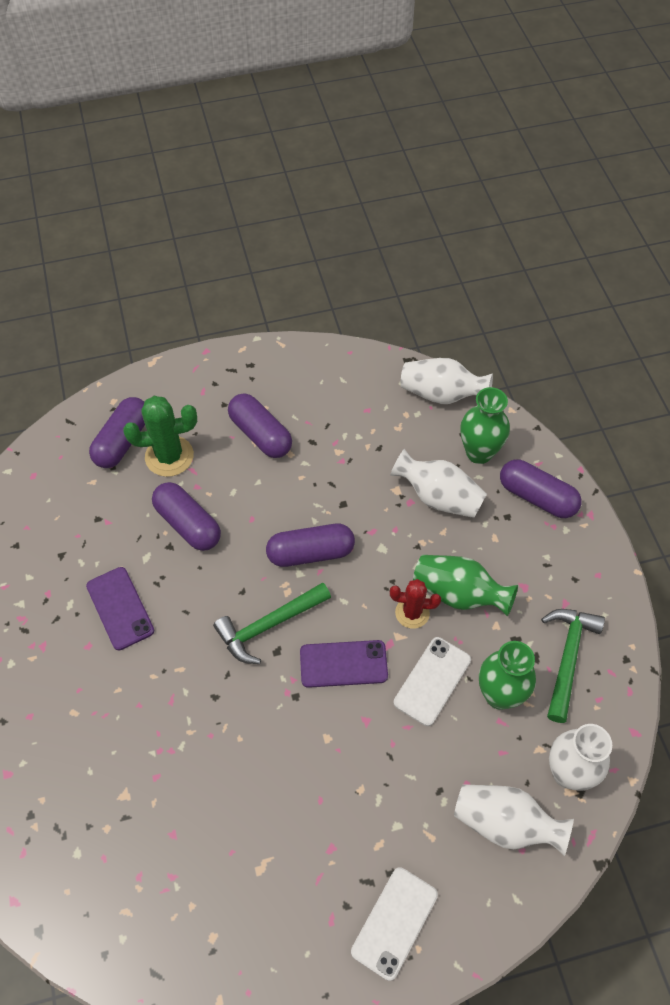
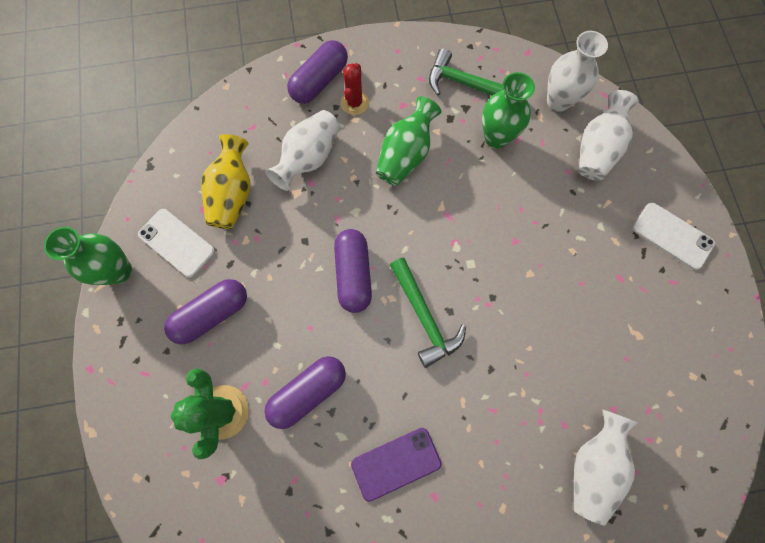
camera: 85 degrees left, 15 degrees up
(123, 441) = (194, 465): purple capsule -> none
(343, 664) = (464, 254): purple phone -> none
(387, 434) = (233, 194): none -> yellow vase
(412, 613) = (420, 193): red cactus -> red cactus (354, 103)
(432, 681) = (483, 185): white phone -> white phone (177, 243)
(441, 394) = (197, 141): white vase -> white vase (592, 465)
(479, 453) = (267, 119): green vase -> green vase (118, 271)

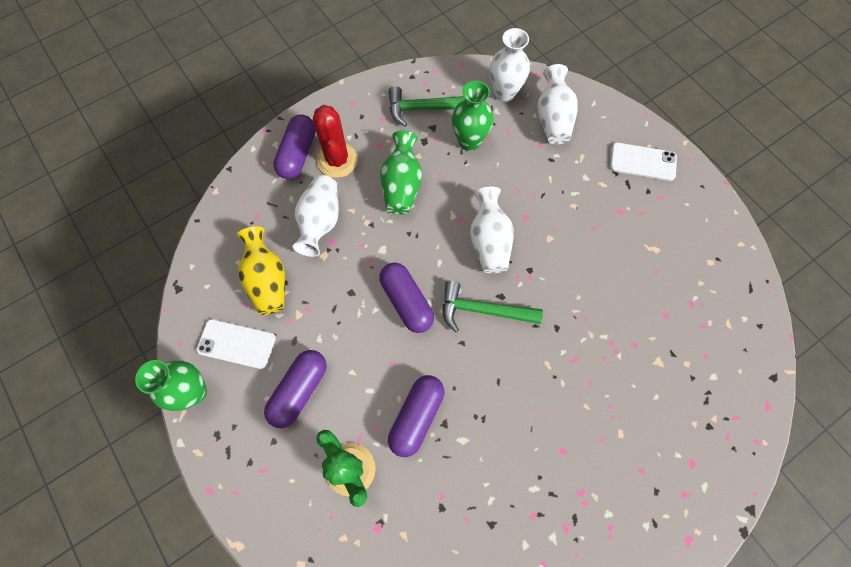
camera: 25 degrees left, 5 degrees down
(354, 103) = (337, 160): red cactus -> red cactus, size x1.55
(396, 463) = (519, 440): purple phone -> none
(424, 317) = (483, 310): green hammer -> green hammer turned 150 degrees clockwise
(592, 465) = (671, 365): white vase -> white vase (489, 241)

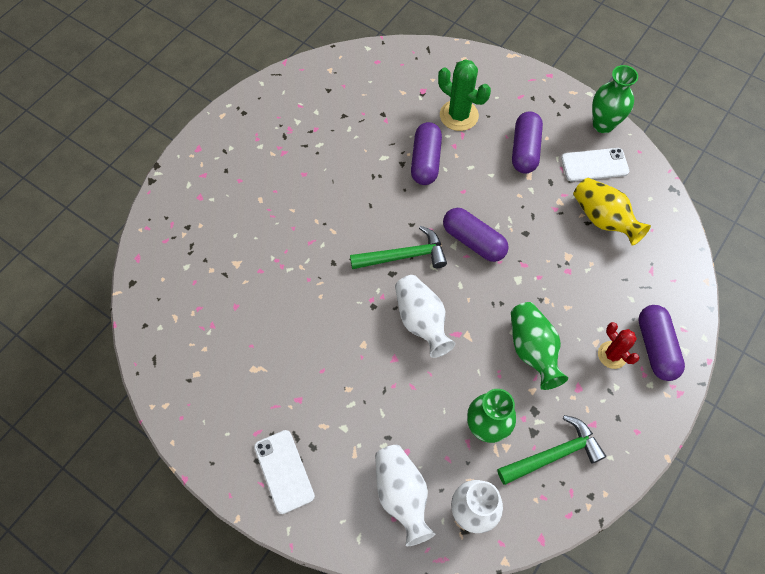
camera: 160 degrees right, 5 degrees down
(320, 222) = (589, 285): white vase -> none
(337, 160) = (612, 355): red cactus -> red cactus, size x0.64
(642, 162) = (284, 471): white phone -> white phone turned 75 degrees clockwise

